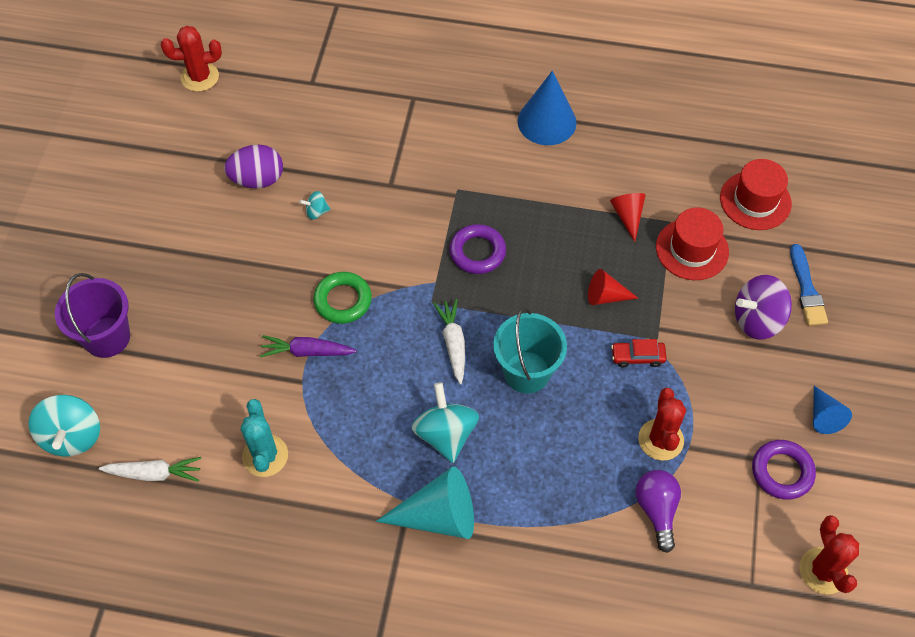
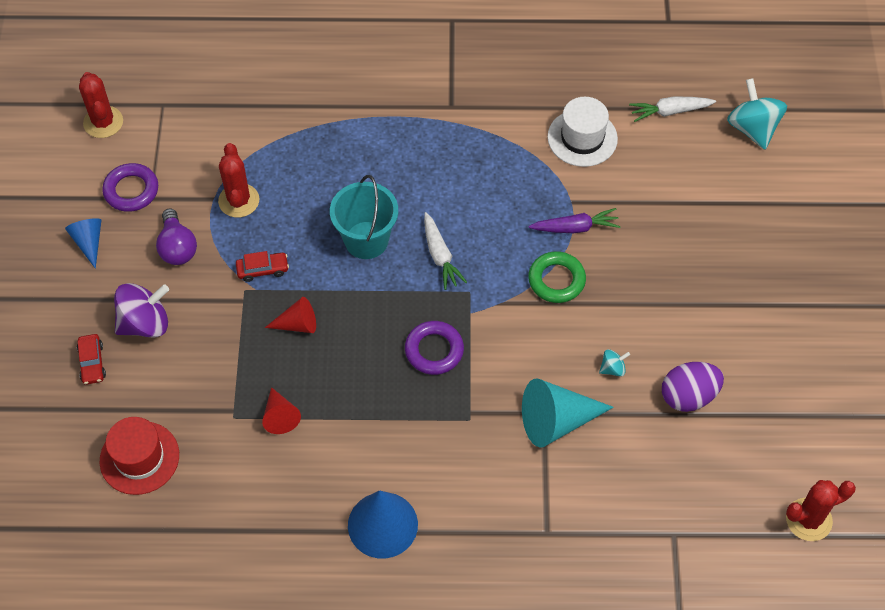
camera: 170 degrees right, 0 degrees up
(107, 337) = (765, 212): purple bucket -> none
(265, 456) = (582, 138): turquoise cactus -> white hat
(438, 516) = (424, 115): turquoise cone -> turquoise cone (557, 421)
(445, 434) = (430, 177): turquoise spinning top -> none
(657, 510) = (241, 145): purple light bulb -> purple light bulb (177, 247)
(692, 249) = (210, 388): red hat -> none
(806, 289) = (92, 363): blue brush -> red car

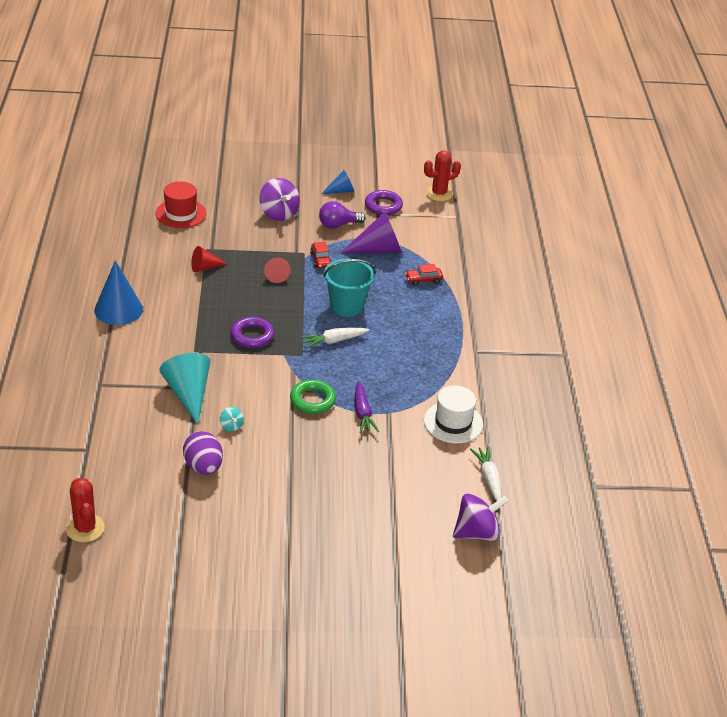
camera: 85 degrees right, 20 degrees down
(92, 363) = (250, 195): red car -> red car (423, 280)
(239, 200) = (378, 250): red cactus -> purple cone
(752, 128) = (477, 533): turquoise spinning top -> purple spinning top

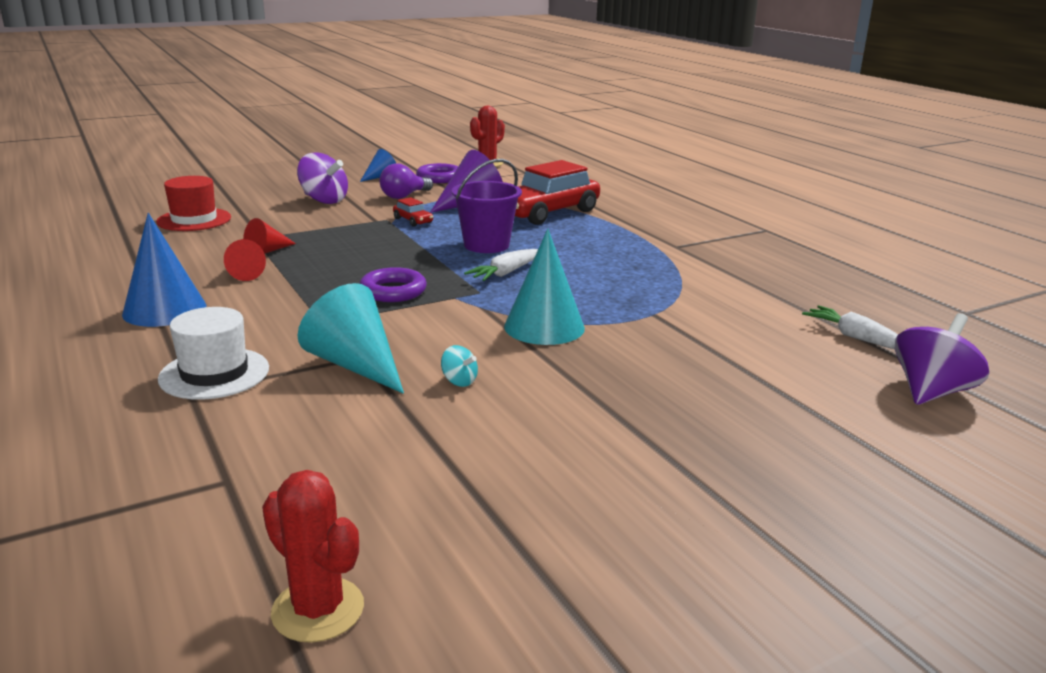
camera: 25 degrees left, 15 degrees down
(203, 467) = (466, 440): purple egg -> none
(276, 275) = (370, 240): red cone -> red cone (242, 274)
(312, 400) = (544, 327): green ring -> turquoise cone
(347, 306) = (486, 245): turquoise bucket -> purple bucket
(362, 413) = (623, 322): purple carrot -> none
(423, 280) = (547, 212): red car -> red car, size x2.38
(453, 422) = (740, 303): white hat -> white hat (214, 373)

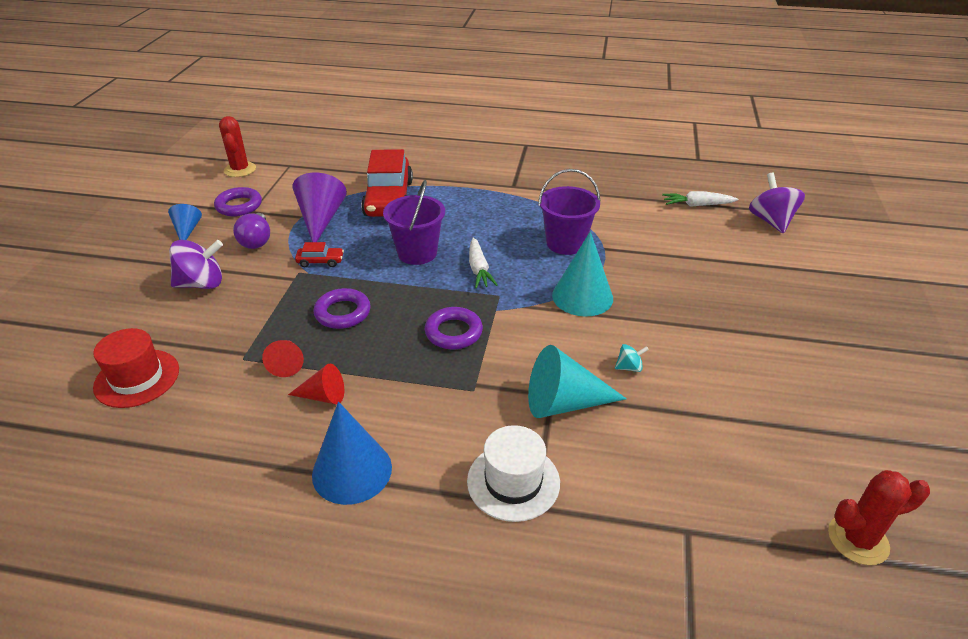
camera: 50 degrees left, 15 degrees up
(357, 247) = (343, 313): none -> purple ring
(623, 294) = (565, 243): none -> purple bucket

